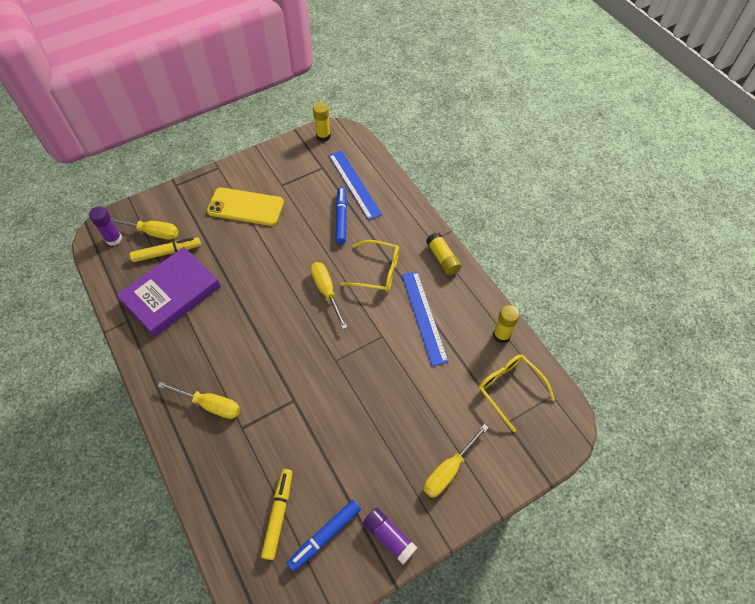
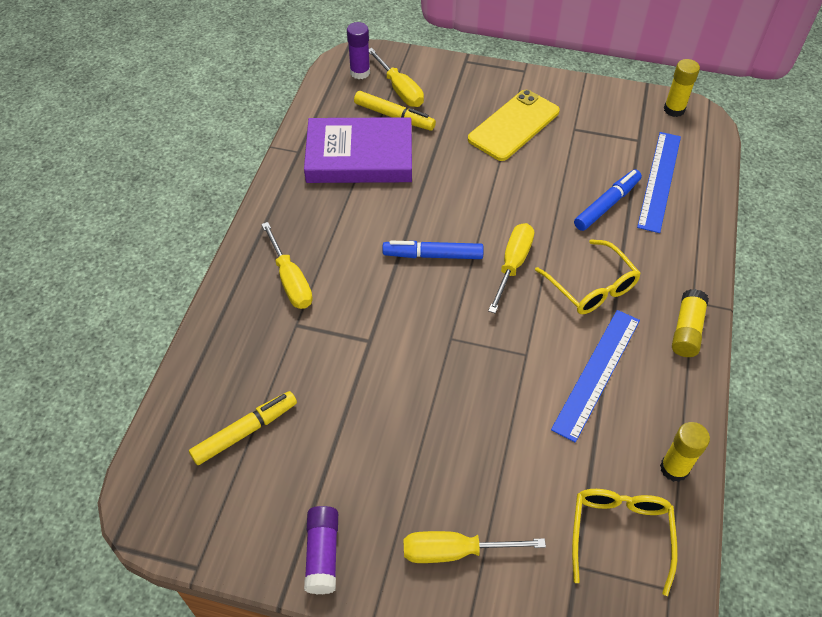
camera: 45 degrees right, 5 degrees down
(245, 207) = (513, 125): yellow phone -> yellow phone turned 75 degrees clockwise
(325, 536) = (264, 491): blue marker -> blue marker (433, 255)

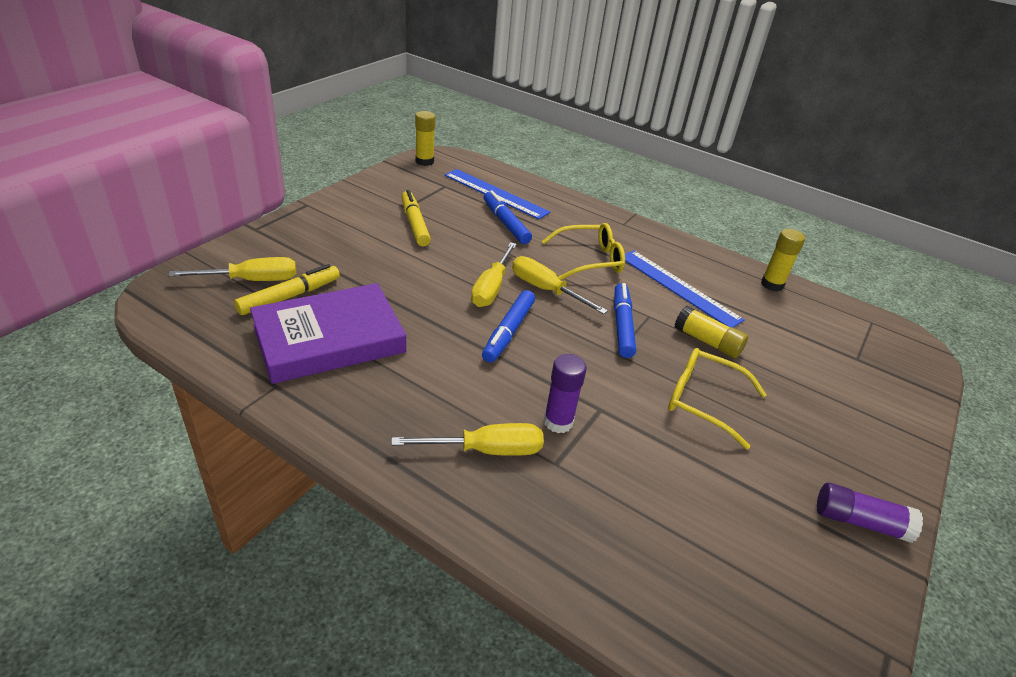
camera: 75 degrees left, 15 degrees down
(245, 431) = (699, 553): yellow marker -> yellow marker (414, 224)
(359, 156) = (329, 339): purple book -> purple book turned 45 degrees clockwise
(360, 72) = (190, 298): purple glue stick -> purple glue stick (558, 422)
(454, 551) = (849, 423): yellow screwdriver -> yellow screwdriver (491, 288)
(495, 335) = (622, 325): none -> blue marker
(513, 125) = (373, 233): yellow phone -> none
(620, 534) = (828, 328): yellow glasses -> yellow glasses (703, 401)
(687, 330) = (649, 236): yellow glue stick -> yellow glue stick (707, 341)

